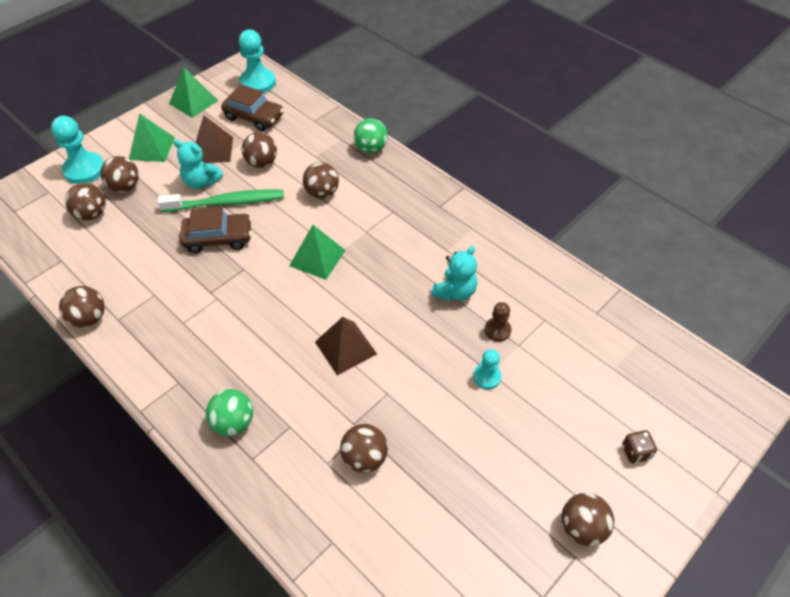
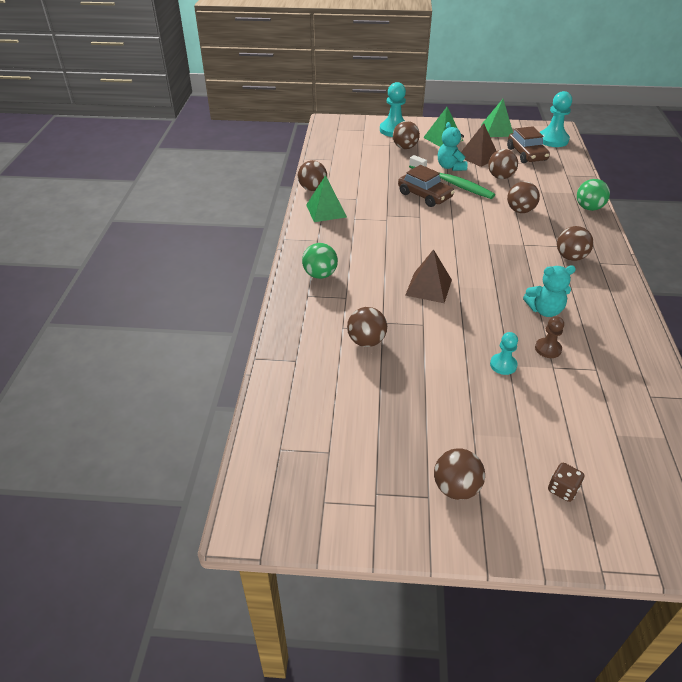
camera: 50 degrees right, 10 degrees down
(91, 214) = (372, 149): brown ball -> brown ball (570, 257)
(317, 258) = (472, 237): green pyramid -> green pyramid (326, 210)

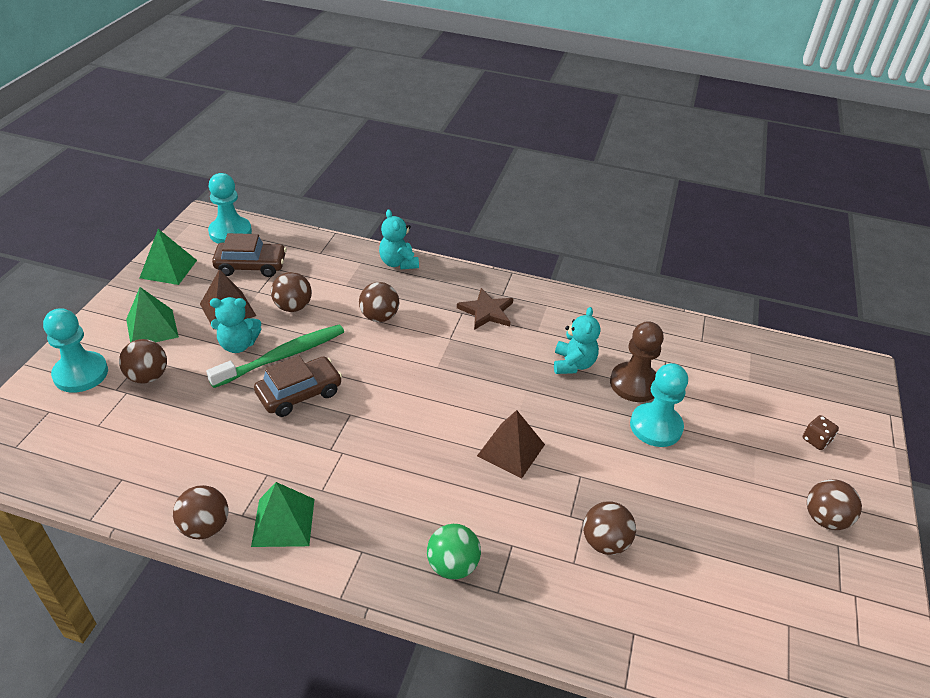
camera: 80 degrees left, 0 degrees up
(503, 365) = (656, 426): turquoise pawn -> turquoise pawn, size x1.81
(548, 349) = (634, 384): brown pawn -> brown pawn, size x1.81
(570, 257) = (486, 311): brown ball -> brown star
(588, 208) = (398, 263): green ball -> turquoise teddy bear

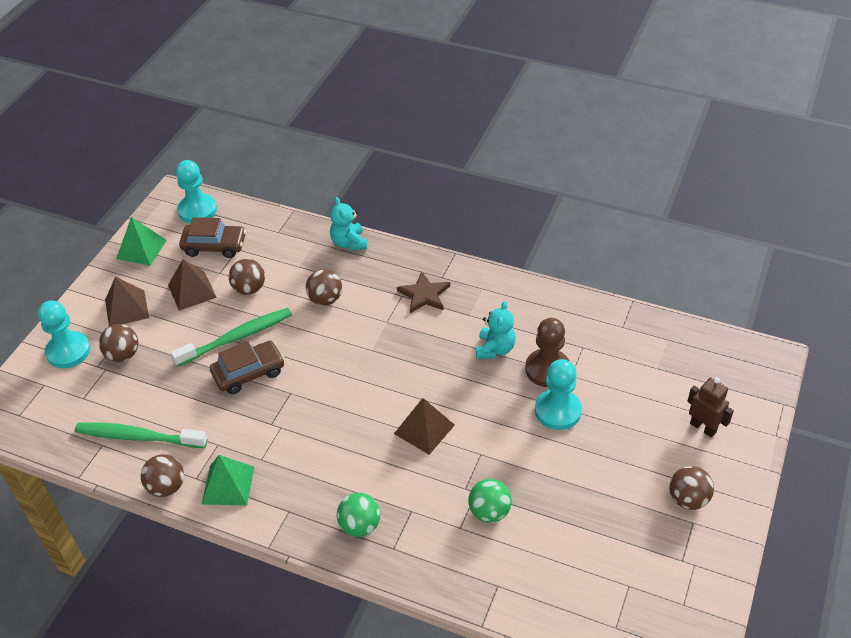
camera: 10 degrees right, 5 degrees up
(152, 328) = (127, 308): green pyramid -> brown pyramid
(168, 468) = (138, 437): none -> green toothbrush
(238, 345) = (199, 326): turquoise teddy bear -> none
(605, 542) = (489, 512): brown ball -> green ball
(816, 440) = (703, 427): brown dice -> brown robot

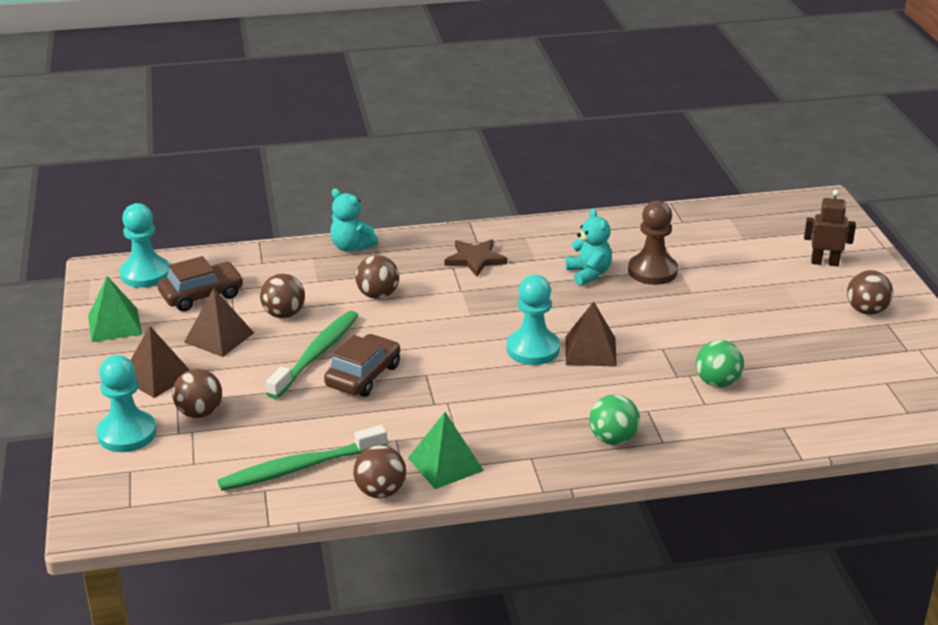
camera: 35 degrees left, 15 degrees down
(557, 411) = (694, 295): turquoise pawn -> turquoise pawn (533, 349)

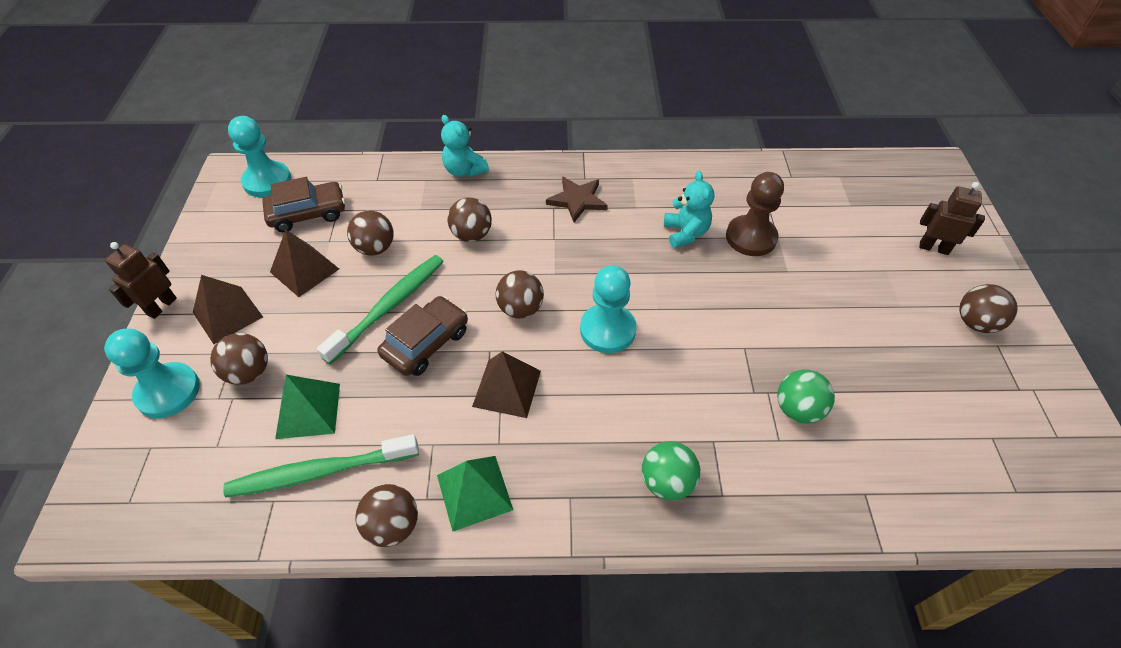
camera: 10 degrees right, 20 degrees up
(86, 377) = (161, 306): none -> brown robot
(114, 325) = (215, 241): green pyramid -> green pyramid (308, 410)
(445, 343) = (520, 309): none -> brown ball
(590, 351) = (667, 341): brown pyramid -> brown pyramid (506, 388)

